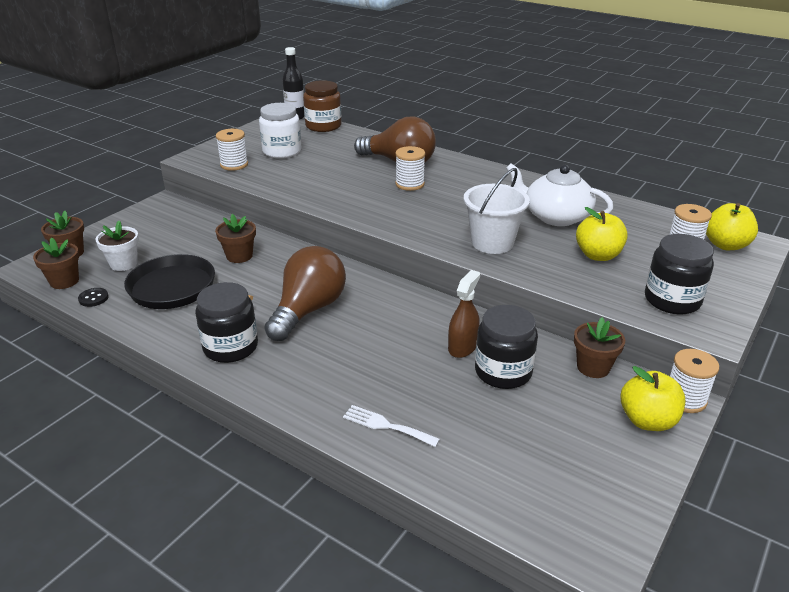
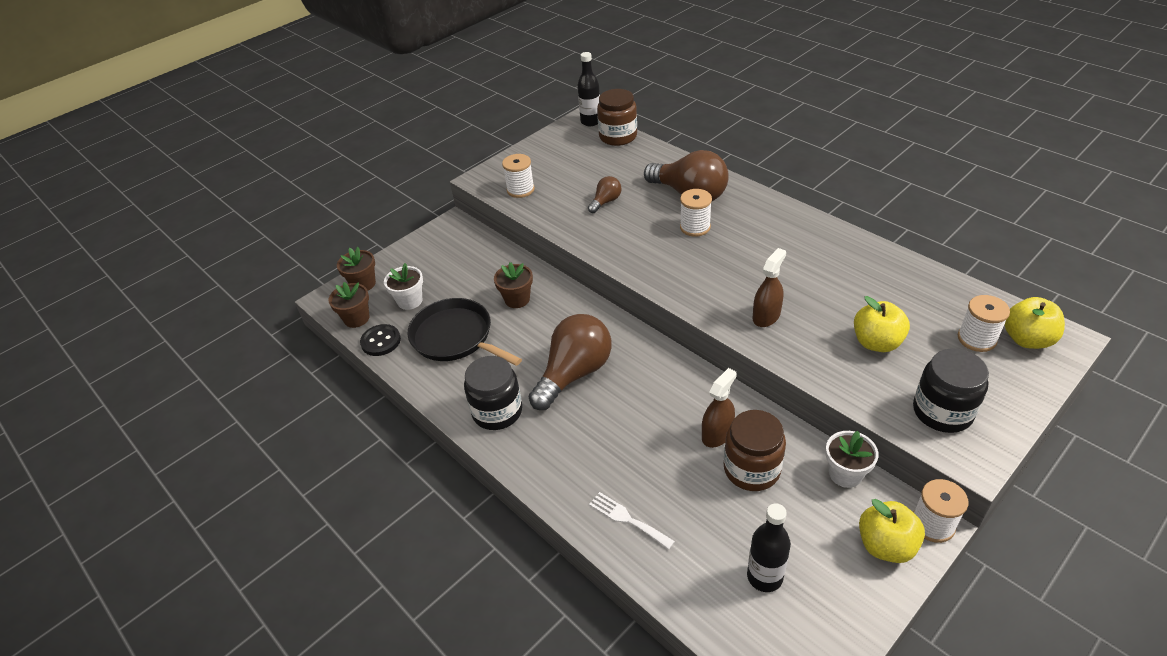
camera: 15 degrees right, 10 degrees up
(93, 298) = (381, 341): black button -> black button, size x1.50
(282, 151) = (570, 172): white jar -> none
(320, 170) = (605, 202): none -> brown light bulb
(492, 243) = (766, 316): white bucket -> brown spray bottle
(503, 372) = (751, 469): black jar -> brown jar
(538, 460) = (764, 577): none -> black bottle
(555, 216) = (843, 284): white teapot -> none
(593, 367) = (845, 474): brown flower pot -> white flower pot

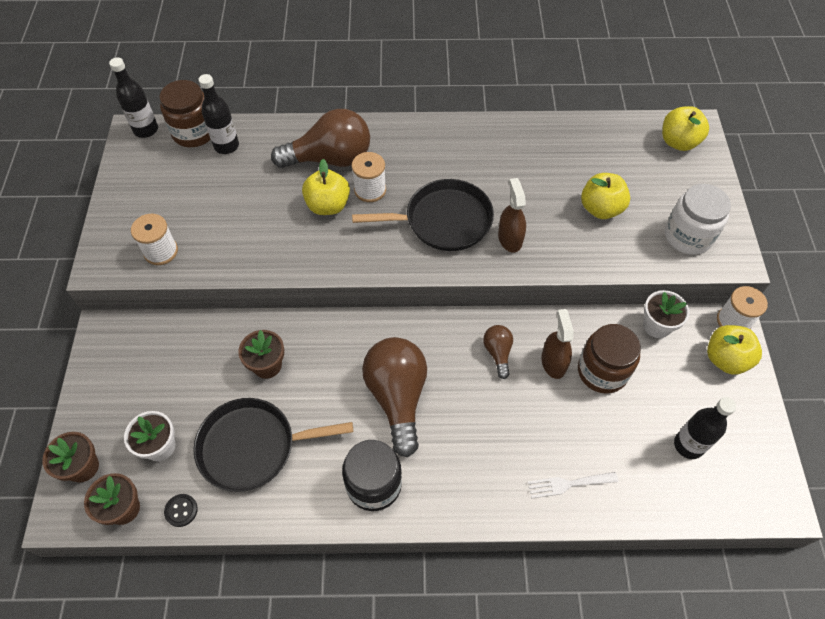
camera: 50 degrees left, 15 degrees up
(381, 341) = (181, 510): black button -> black button, size x0.66
(605, 202) = (263, 212): brown light bulb -> brown light bulb (498, 353)
(629, 153) = (226, 146): none -> black bottle
(653, 220) = (328, 205): none -> yellow apple
(726, 275) = (443, 221): none -> black pan
(942, 412) = (688, 236): black jar -> white jar
(976, 339) = (652, 162): white spool -> none

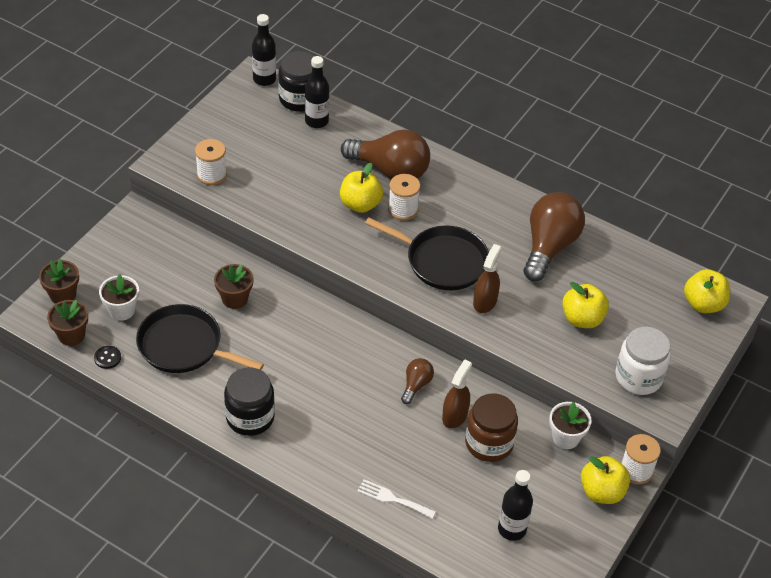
camera: 30 degrees right, 10 degrees down
(194, 132) = (299, 99): brown jar -> black jar
(397, 397) = (313, 372): brown light bulb -> brown light bulb (549, 247)

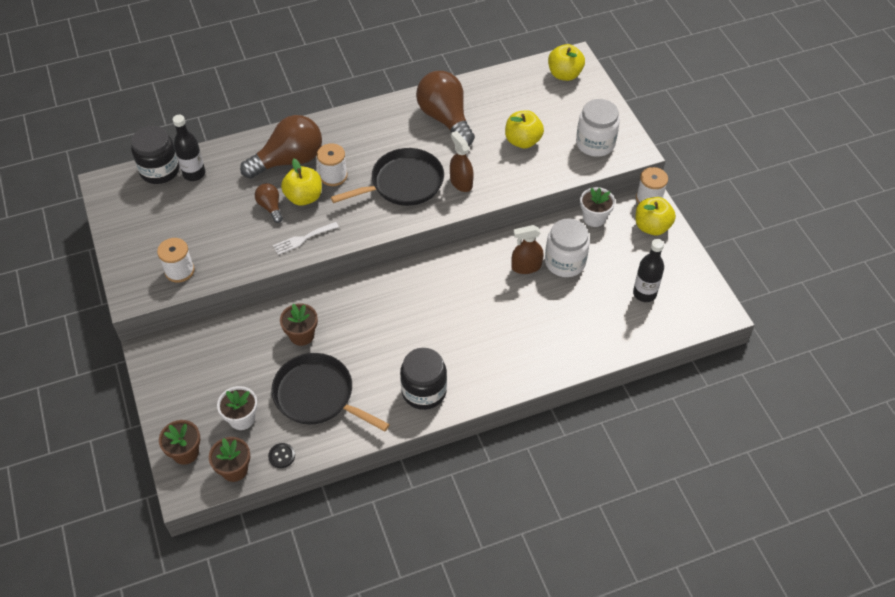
camera: 50 degrees left, 5 degrees up
(184, 346) = (318, 395): black pan -> black pan turned 60 degrees clockwise
(264, 79) = (115, 179): black bottle -> none
(393, 499) = (568, 346): white fork -> white fork (303, 239)
(416, 385) = (481, 272): brown light bulb -> brown light bulb (270, 207)
(455, 415) = (526, 266): brown spray bottle -> brown spray bottle turned 75 degrees counterclockwise
(489, 443) = (565, 262): brown jar -> white jar

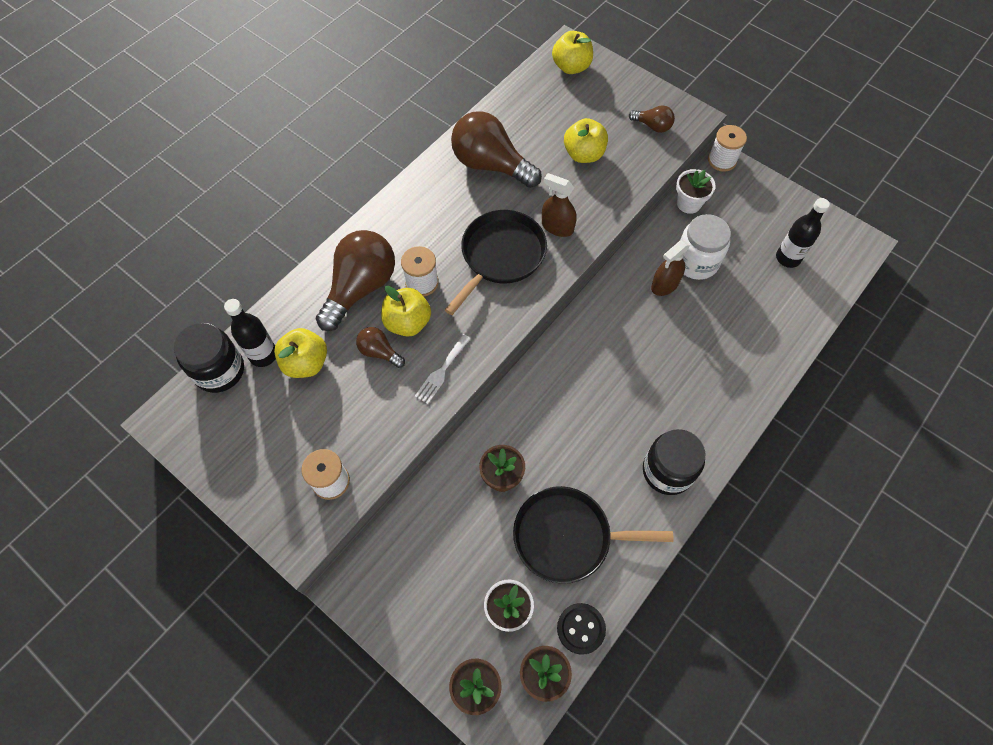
camera: 30 degrees left, 10 degrees up
(282, 456) = (581, 628): black button -> black button, size x1.50
(595, 143) = (652, 126): white jar -> brown light bulb
(652, 227) = (745, 187): yellow apple -> yellow apple (306, 363)

